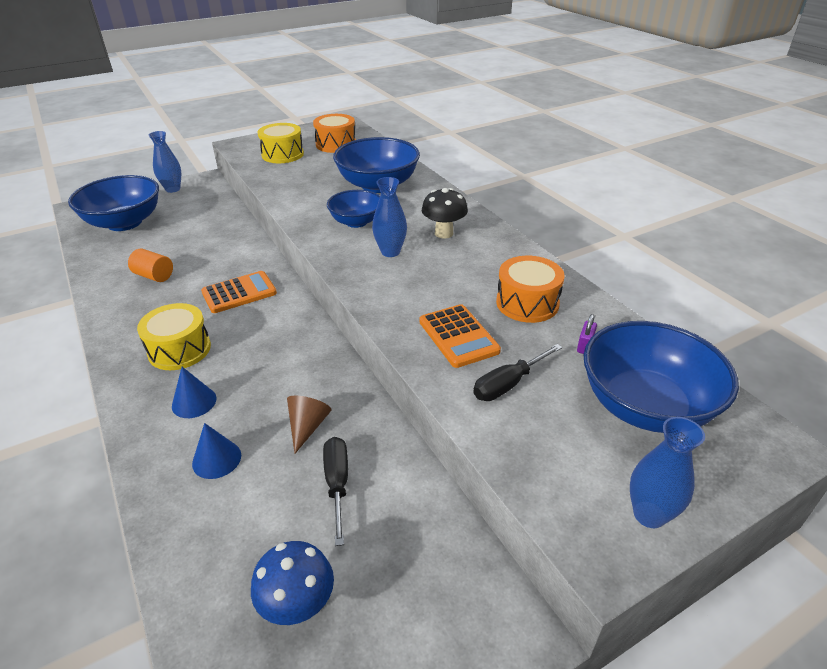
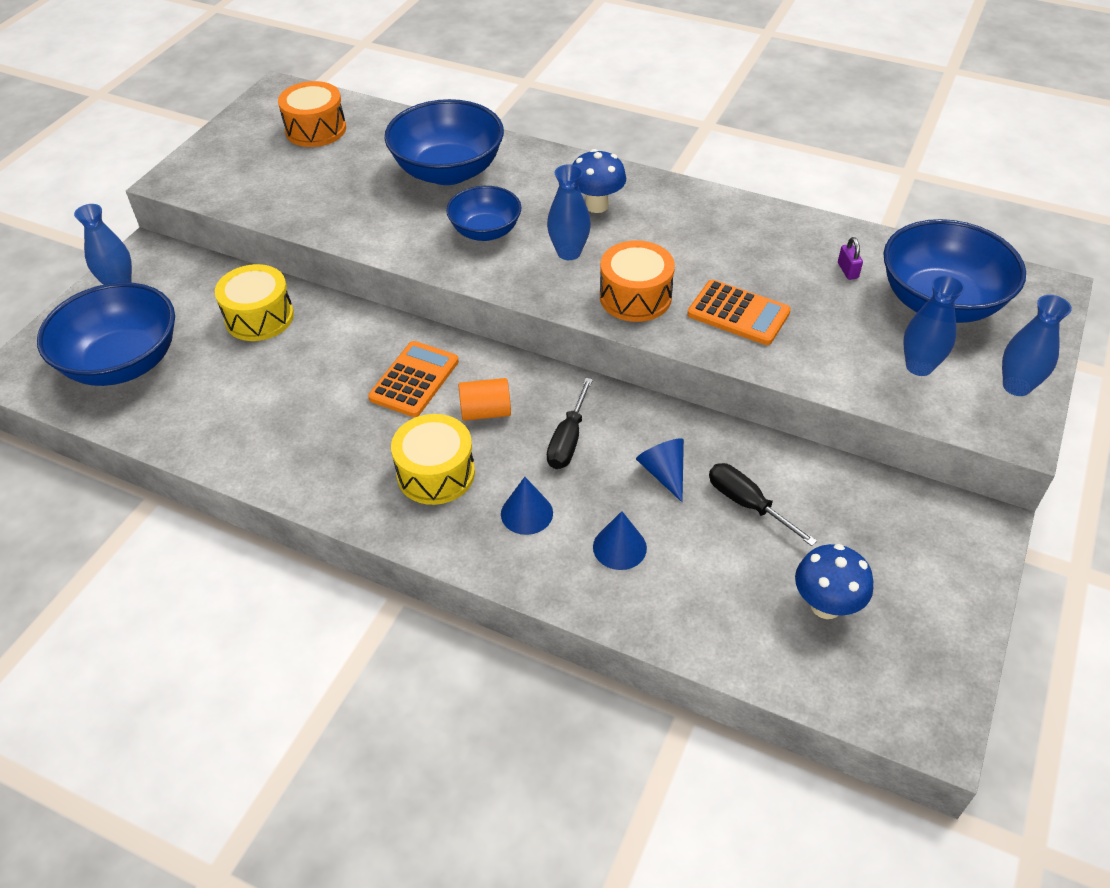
camera: 35 degrees left, 10 degrees up
(154, 276) = (278, 410): orange cylinder -> orange cylinder (486, 412)
(282, 154) = (264, 172): yellow drum -> yellow drum (259, 317)
(307, 426) = (663, 473): brown cone -> blue cone
(444, 233) = (596, 205): black mushroom -> blue mushroom
(508, 384) = (826, 337): black screwdriver -> black screwdriver (568, 439)
(527, 303) = (760, 250): orange drum -> orange drum (635, 297)
(566, 446) = (919, 366): none -> blue vase

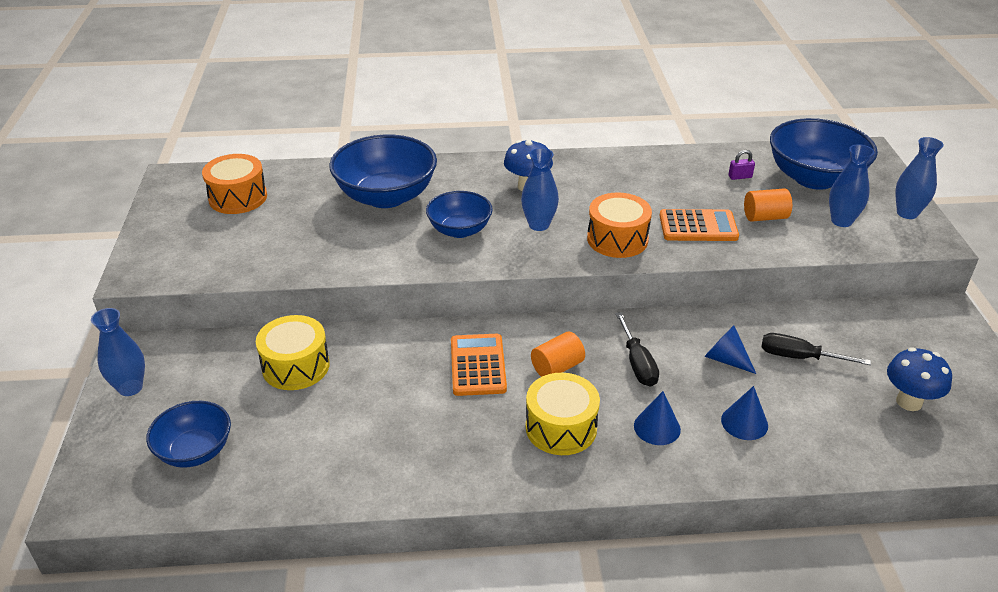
camera: 30 degrees left, 10 degrees down
(123, 363) = (195, 451): blue bowl -> blue bowl, size x0.60
(828, 329) = (765, 217): none -> orange cylinder
(847, 270) = (740, 177): purple padlock -> purple padlock turned 60 degrees counterclockwise

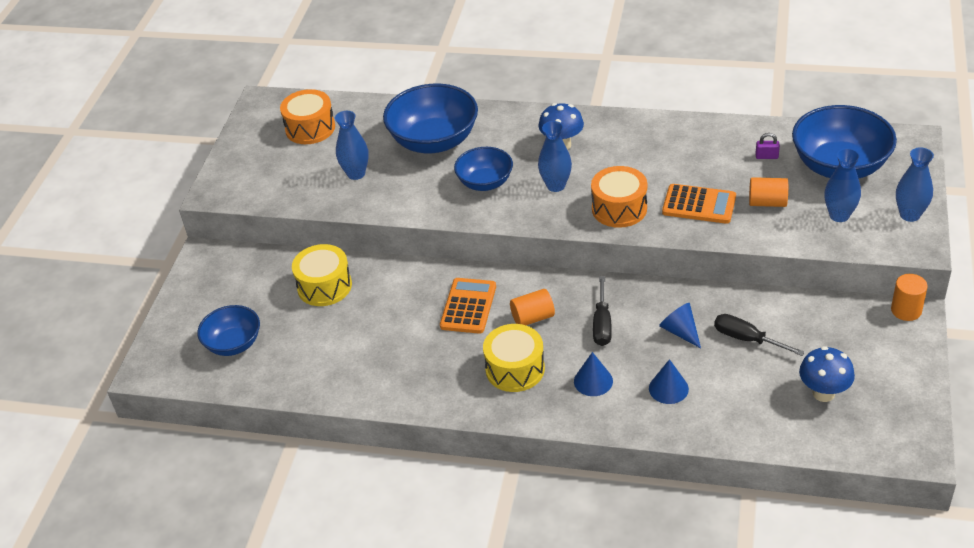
camera: 20 degrees right, 5 degrees up
(130, 387) = (197, 286): blue vase -> blue vase (356, 174)
(937, 307) = (906, 310): none -> orange cylinder

